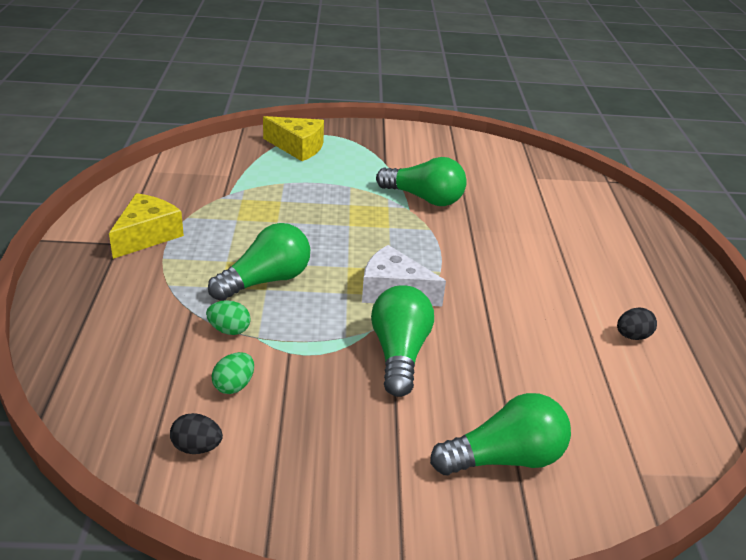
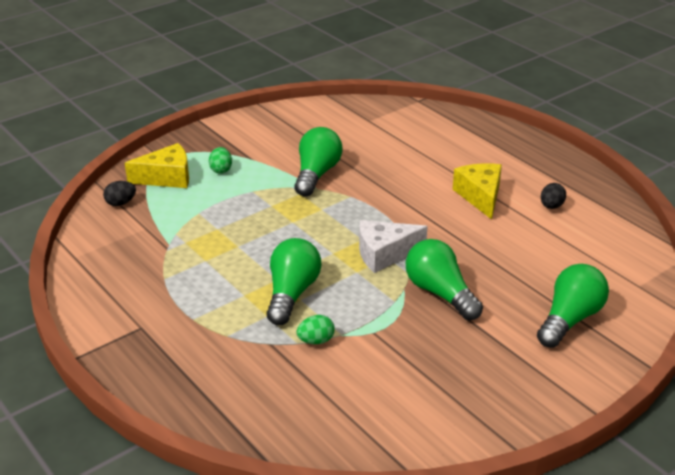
camera: 35 degrees left, 0 degrees up
(147, 236) = (155, 309): yellow cheese -> yellow cheese (480, 196)
(197, 447) = (401, 422): black egg -> black egg (121, 203)
(234, 386) = (370, 373): green egg -> green egg (221, 170)
(424, 198) = (316, 174): green light bulb -> green light bulb turned 60 degrees counterclockwise

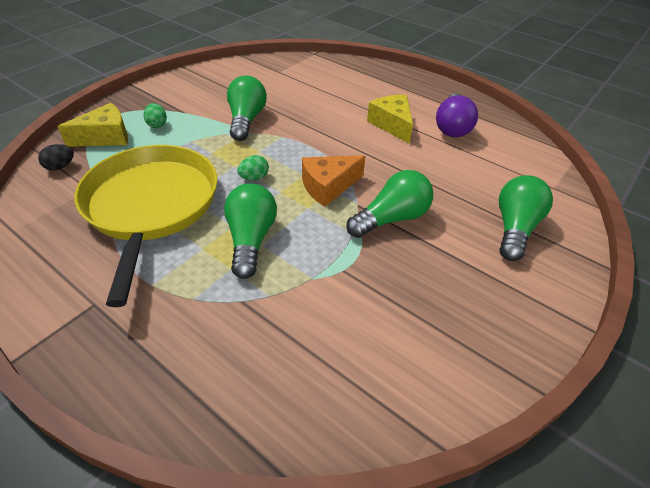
camera: 15 degrees left, 10 degrees up
(202, 251) = (151, 206): none -> yellow pan
(316, 341) = (288, 289): green egg -> green egg (254, 178)
(384, 254) = (328, 186): white cheese -> orange cheese
(440, 293) = (391, 218): green light bulb -> green light bulb turned 105 degrees clockwise
(551, 206) = (452, 127): black egg -> purple light bulb

